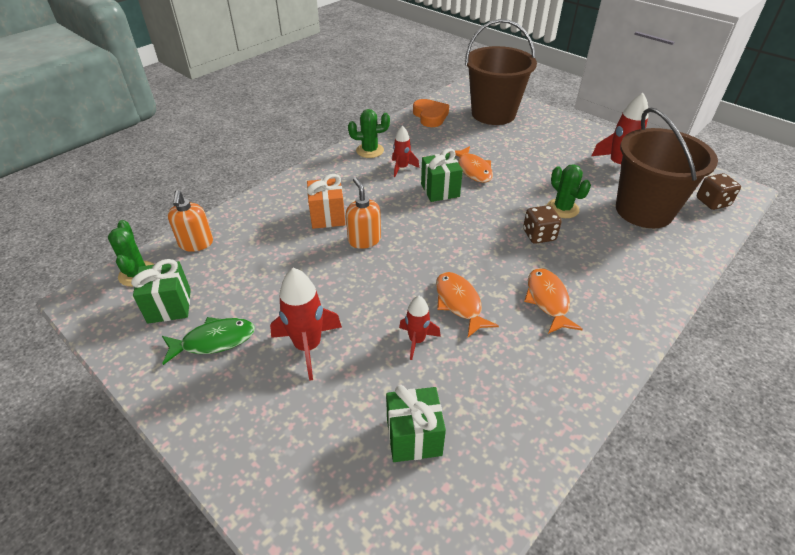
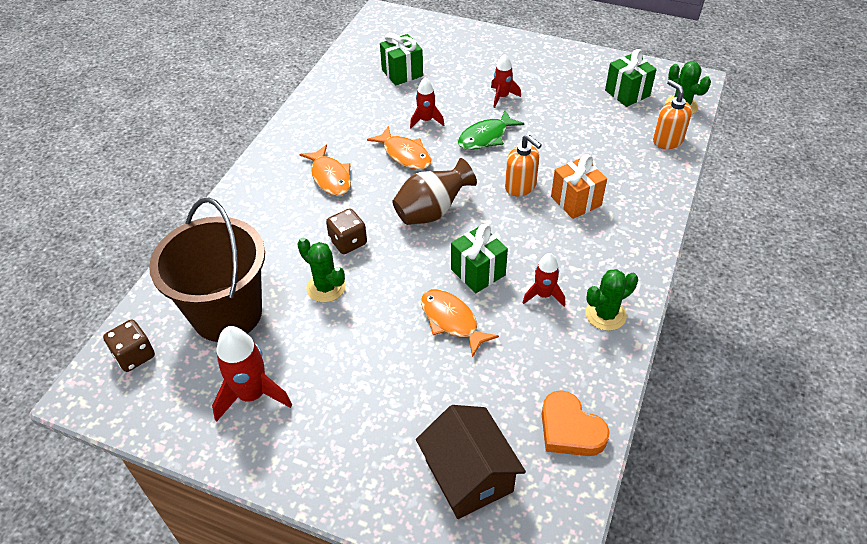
camera: 160 degrees right, 5 degrees up
(214, 341) = (569, 83): green fish -> green fish (485, 137)
(308, 346) = (502, 97): red rocket -> red rocket, size x0.61
(456, 240) = (432, 212): none -> brown vase
(493, 114) = (469, 476): brown bucket -> brown house

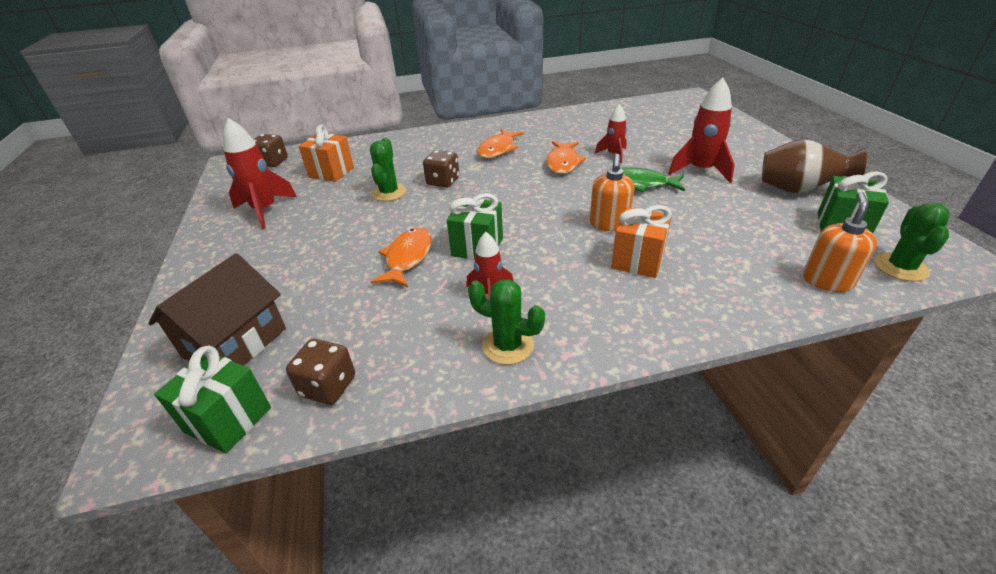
camera: 55 degrees right, 10 degrees down
(227, 313) = (331, 172): brown bucket -> orange gift
(402, 73) = (646, 126): green gift -> green gift (228, 419)
(432, 212) = (518, 198): brown vase -> brown vase (797, 190)
(502, 97) = (700, 170): red rocket -> red rocket, size x1.64
(570, 429) = (328, 386): orange heart -> brown dice

